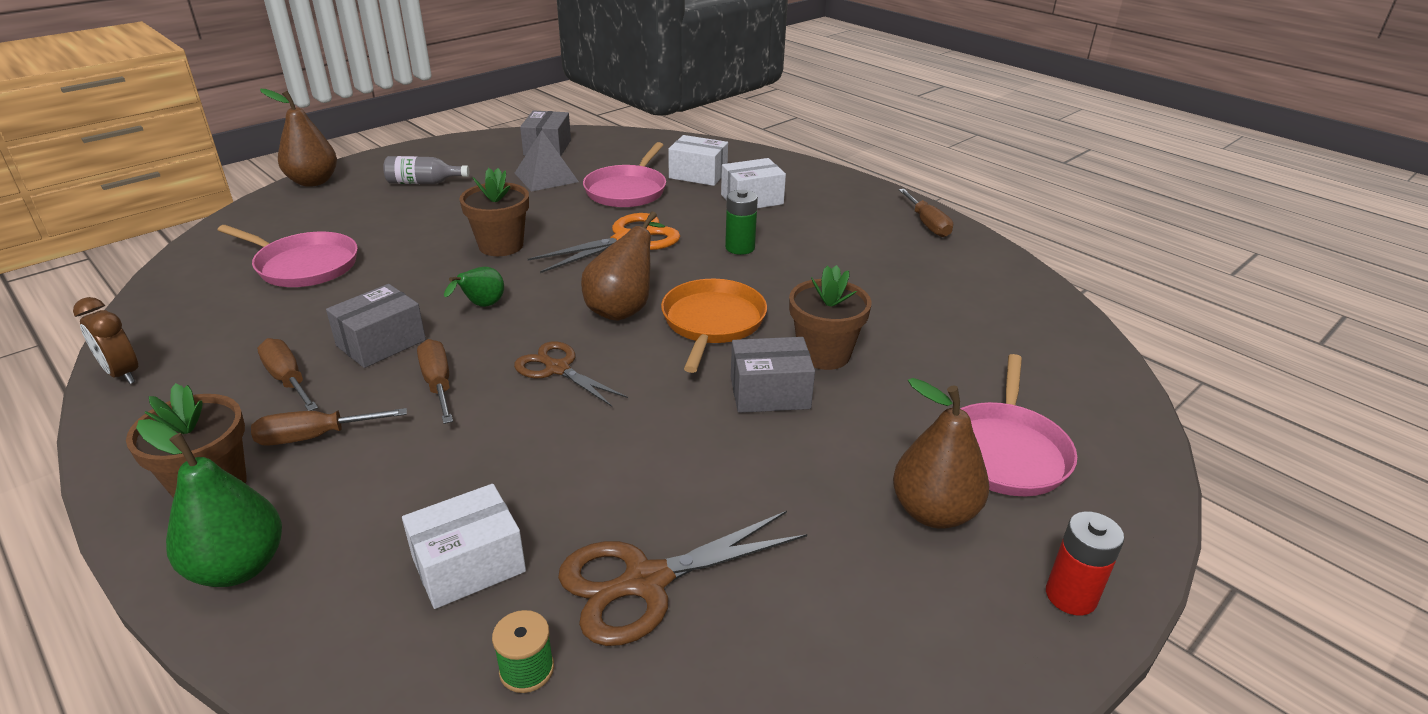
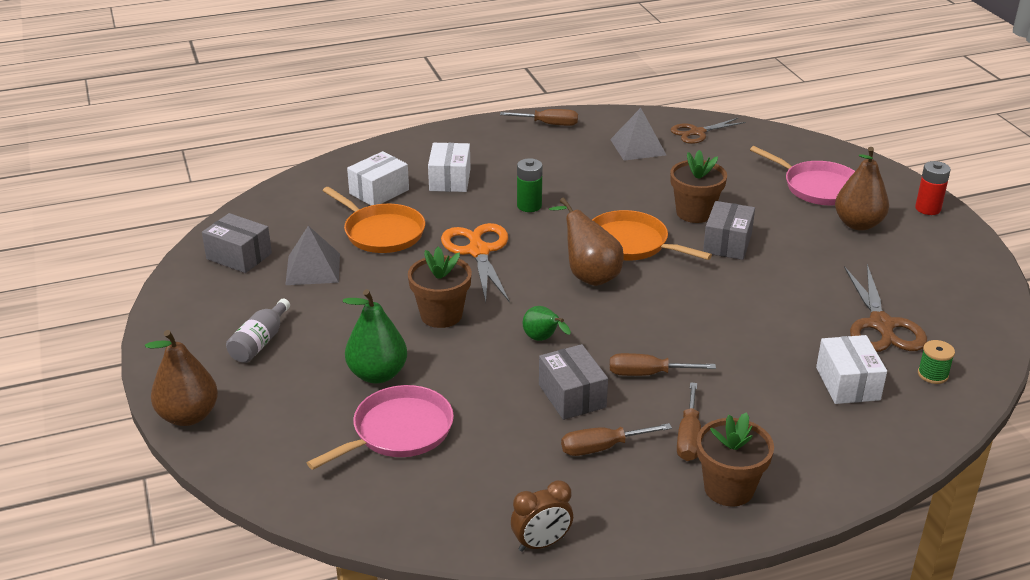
camera: 65 degrees left, 0 degrees up
(238, 567) = (819, 475): green pear -> green pear (377, 374)
(557, 369) = (655, 318): brown scissors -> brown scissors (697, 133)
(627, 190) = (381, 232): pink pan -> orange pan
(943, 286) = (638, 147): none -> grey pyramid

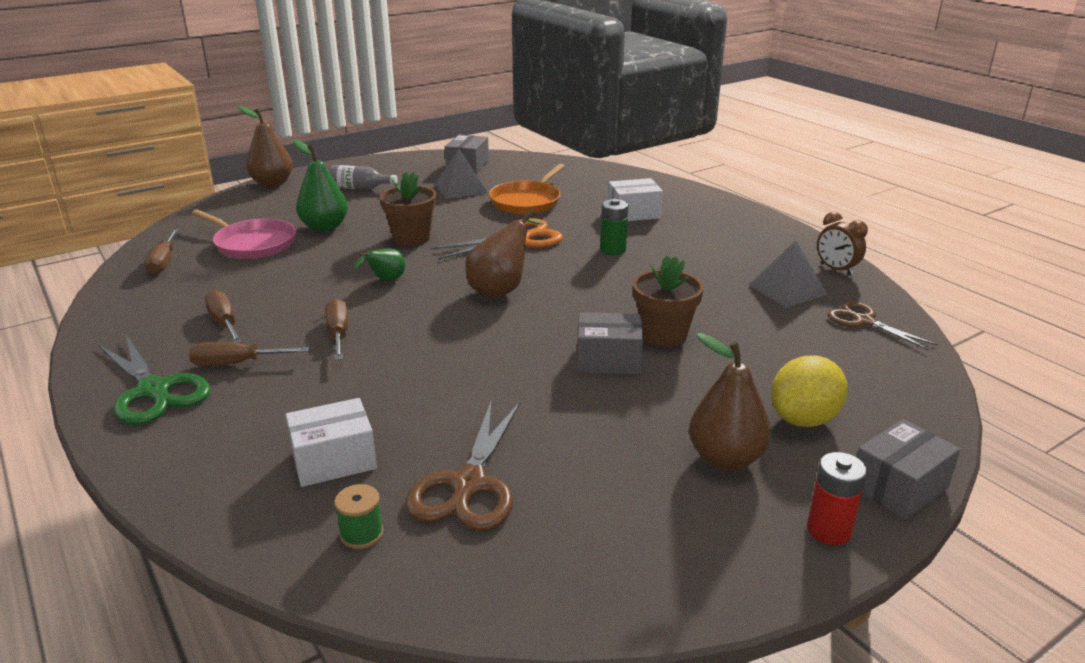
camera: 75 degrees right, 5 degrees down
(379, 192) = (591, 192): white box -> none
(541, 543) = (105, 310): brown clock -> brown clock (836, 270)
(549, 124) = (788, 240): brown screwdriver -> brown screwdriver (163, 262)
(572, 396) = (300, 302): grey box -> grey box (899, 487)
(631, 243) = (573, 305): orange pan -> none
(729, 488) = (154, 391): brown flower pot -> green scissors
(818, 187) = (804, 419): pink pan -> yellow lemon
(881, 325) = (468, 485): brown scissors -> brown scissors turned 60 degrees counterclockwise

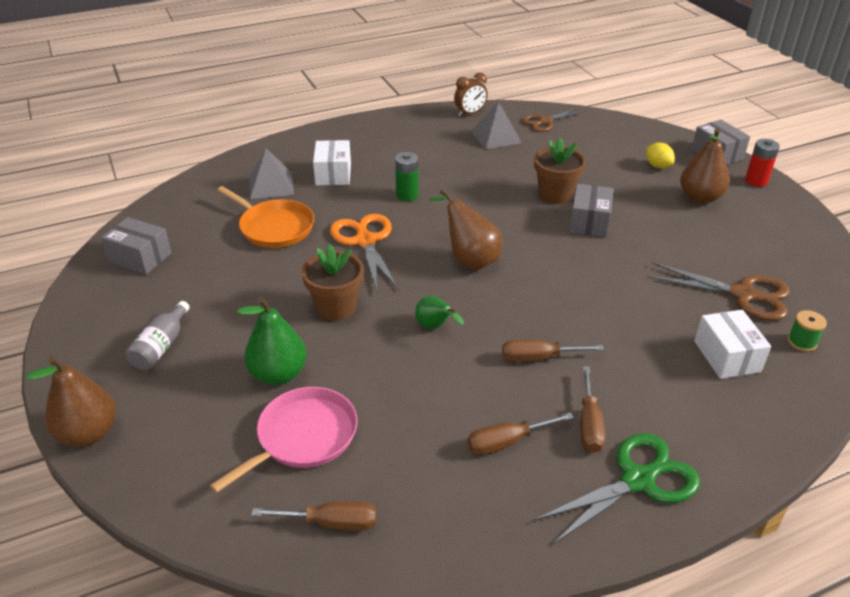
camera: 80 degrees left, 10 degrees up
(461, 188) = (211, 267): grey pyramid -> grey pyramid (271, 185)
(804, 419) = (657, 166): yellow lemon -> yellow lemon, size x0.61

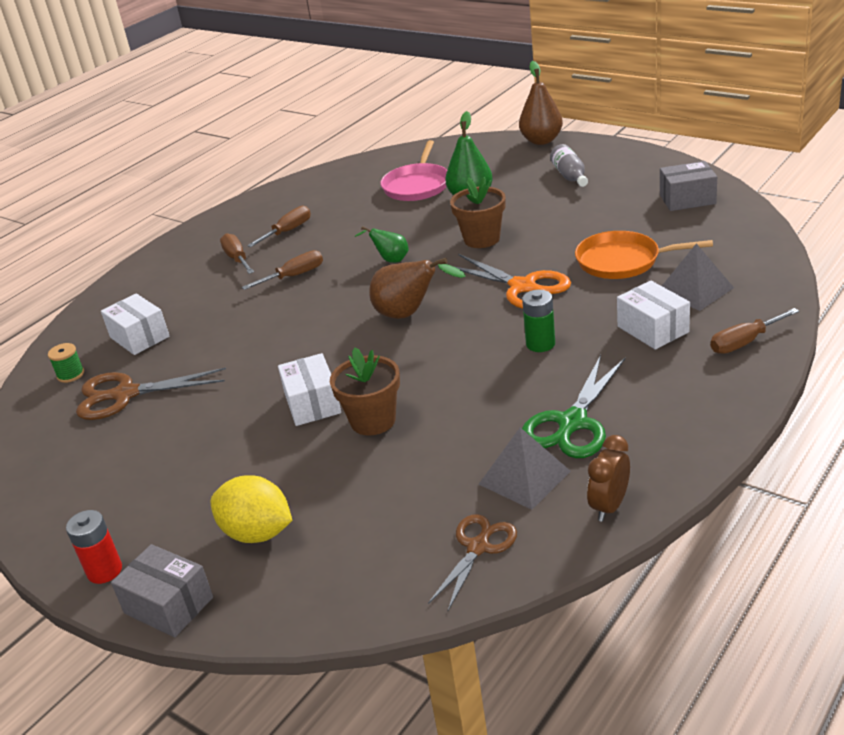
camera: 155 degrees right, 5 degrees down
(331, 523) = (363, 172): brown screwdriver -> brown screwdriver (744, 342)
(589, 222) = (312, 403): grey box -> white box
(638, 480) = (195, 249): green scissors -> green scissors (572, 423)
(657, 166) = (257, 533): yellow lemon -> yellow lemon, size x1.65
(700, 198) = (185, 499): brown pear -> none

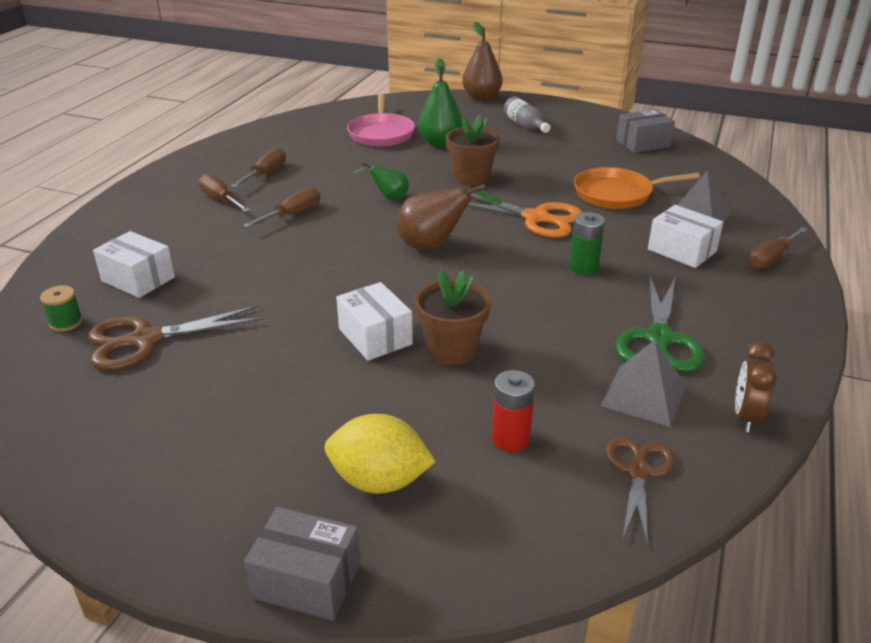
camera: 20 degrees left, 0 degrees up
(104, 571) = (202, 547): red battery -> red battery (510, 438)

